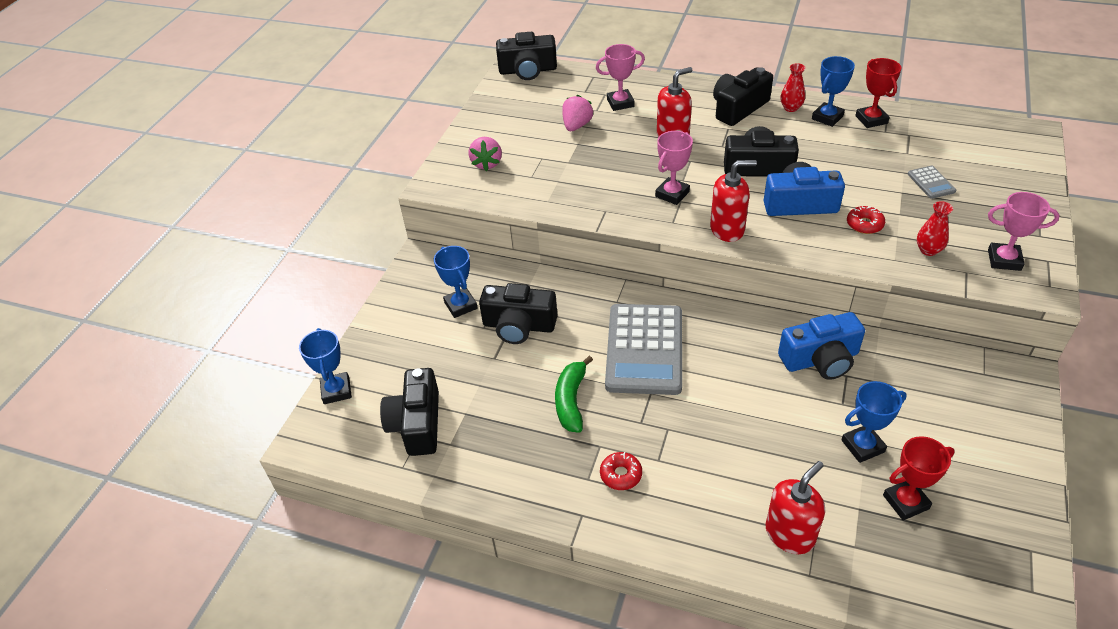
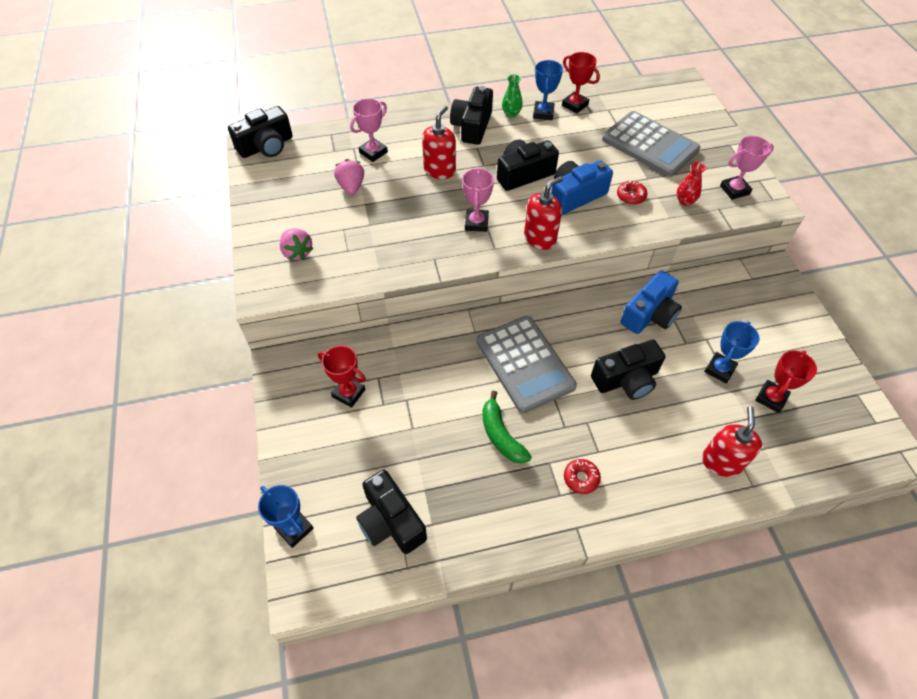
camera: 35 degrees left, 10 degrees up
(461, 305) = (348, 393): blue trophy -> red trophy
(519, 326) = (412, 389): black camera -> black camera (626, 379)
(791, 108) = (511, 113): red vase -> green vase
(931, 183) = (649, 145): grey calculator -> grey calculator, size x2.39

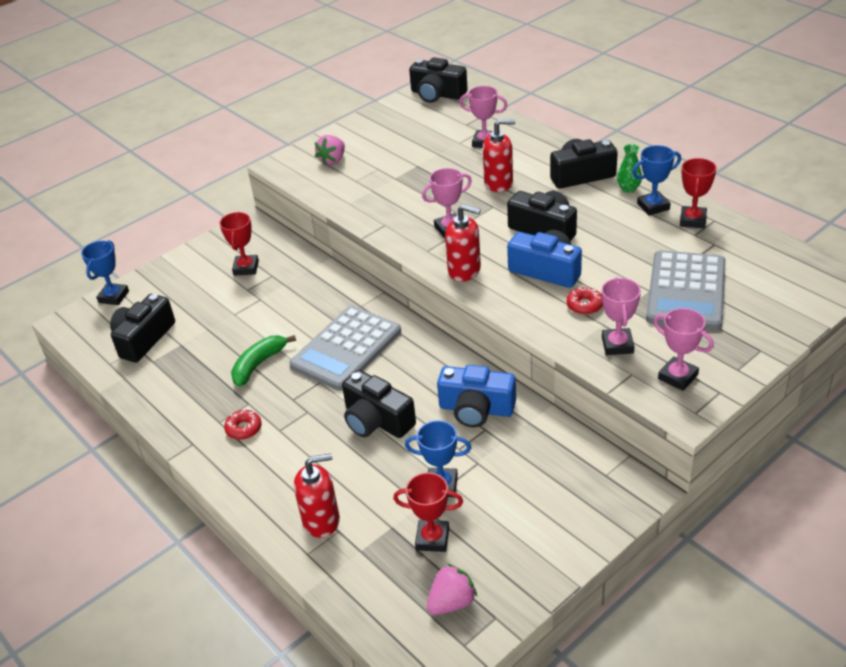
camera: 65 degrees right, 15 degrees down
(351, 187) = (430, 151): pink strawberry -> pink strawberry (452, 602)
(685, 201) = (617, 345): red vase -> pink trophy

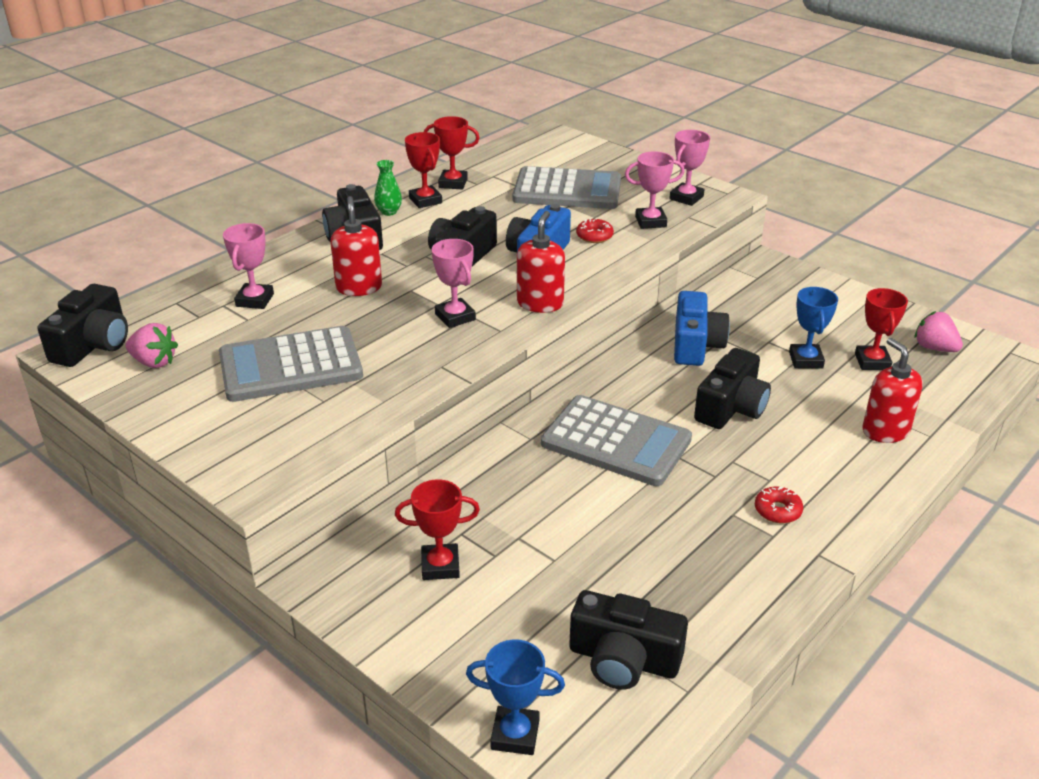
camera: 100 degrees left, 5 degrees down
(259, 364) = (658, 516): green banana -> none
(333, 160) = (258, 429): pink strawberry -> pink strawberry (154, 362)
(398, 164) = (290, 365): none -> grey calculator
(653, 206) = (425, 200): blue trophy -> red trophy

